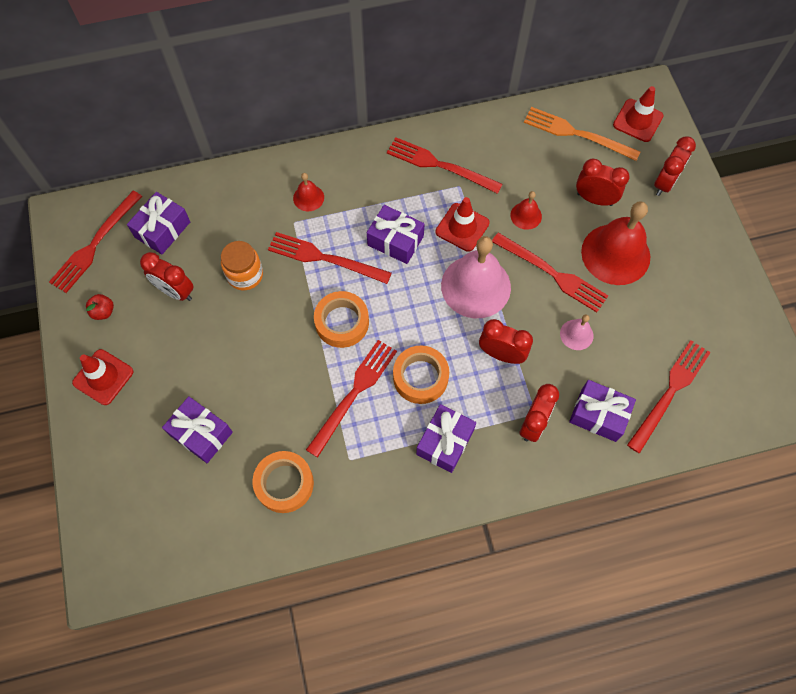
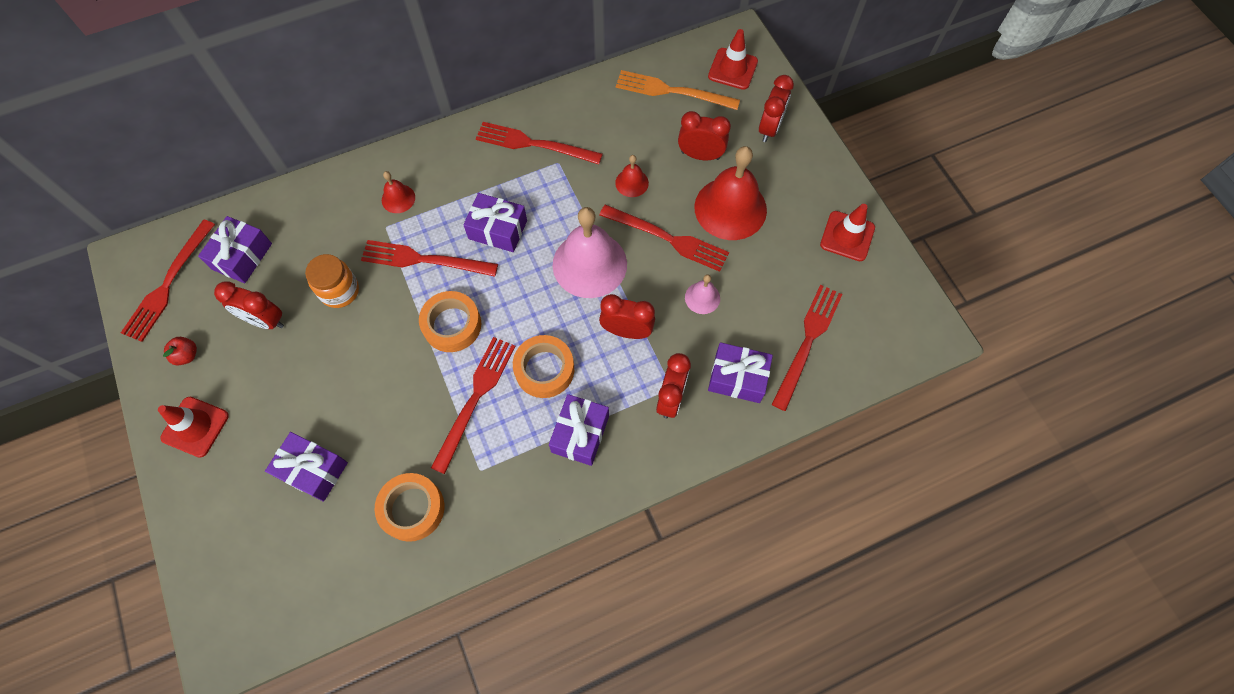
camera: 10 degrees left, 0 degrees up
(462, 227) = (566, 205): red traffic cone -> red traffic cone (847, 236)

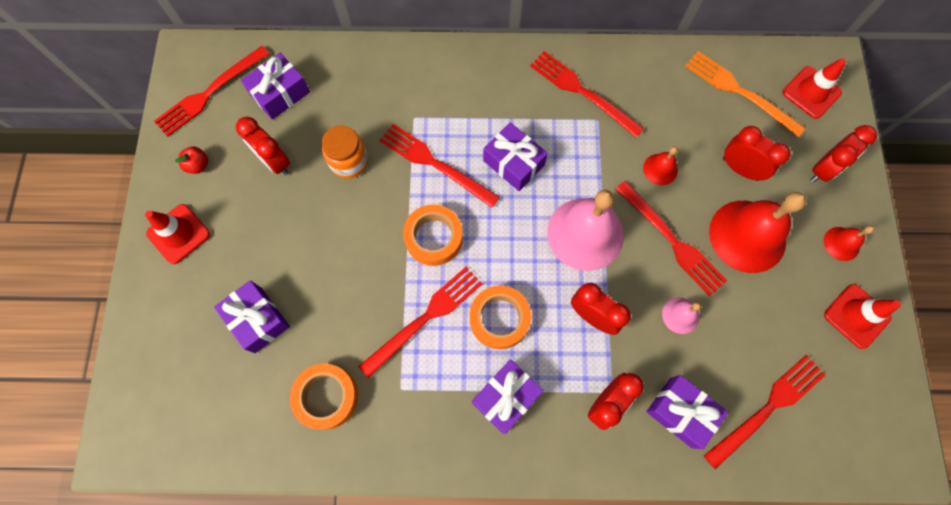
camera: 25 degrees right, 5 degrees up
(398, 198) = (436, 95): red bell -> red bell (841, 243)

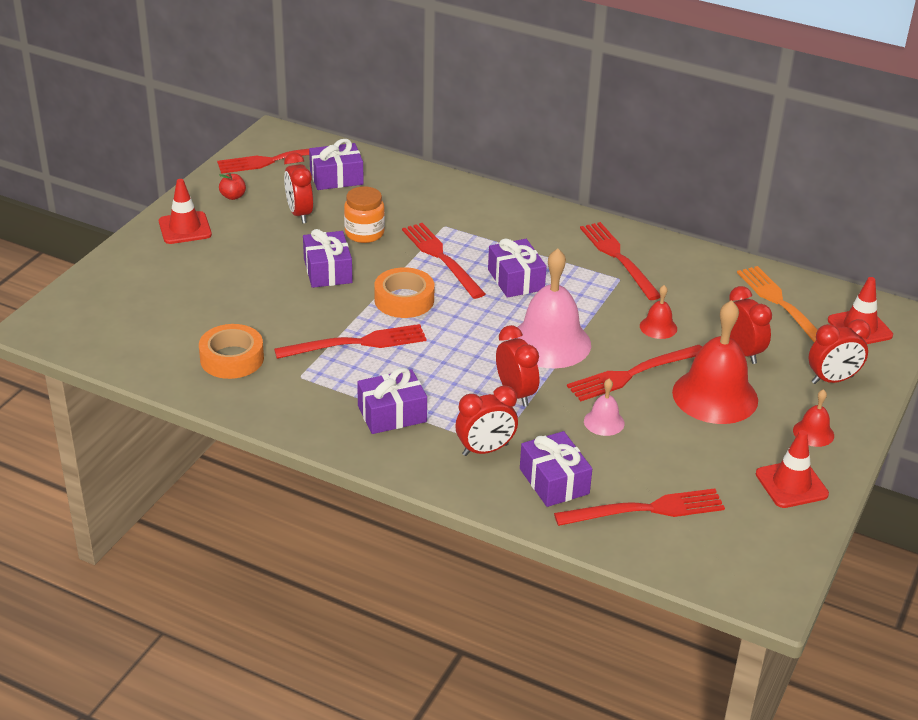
camera: 25 degrees right, 35 degrees down
(258, 319) = (210, 296): purple gift -> purple gift (328, 271)
(499, 319) = (425, 366): orange tape -> none
(671, 240) = (633, 373): red fork -> red fork turned 75 degrees clockwise

